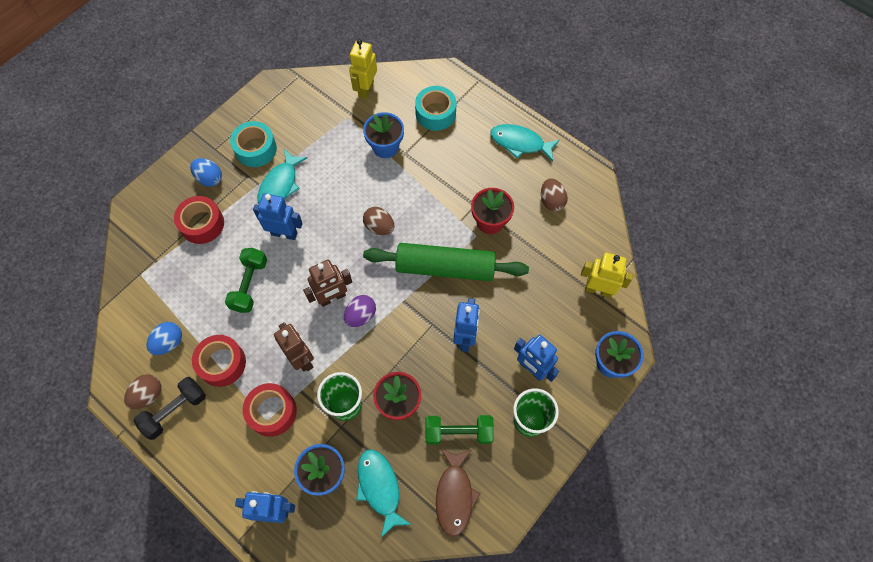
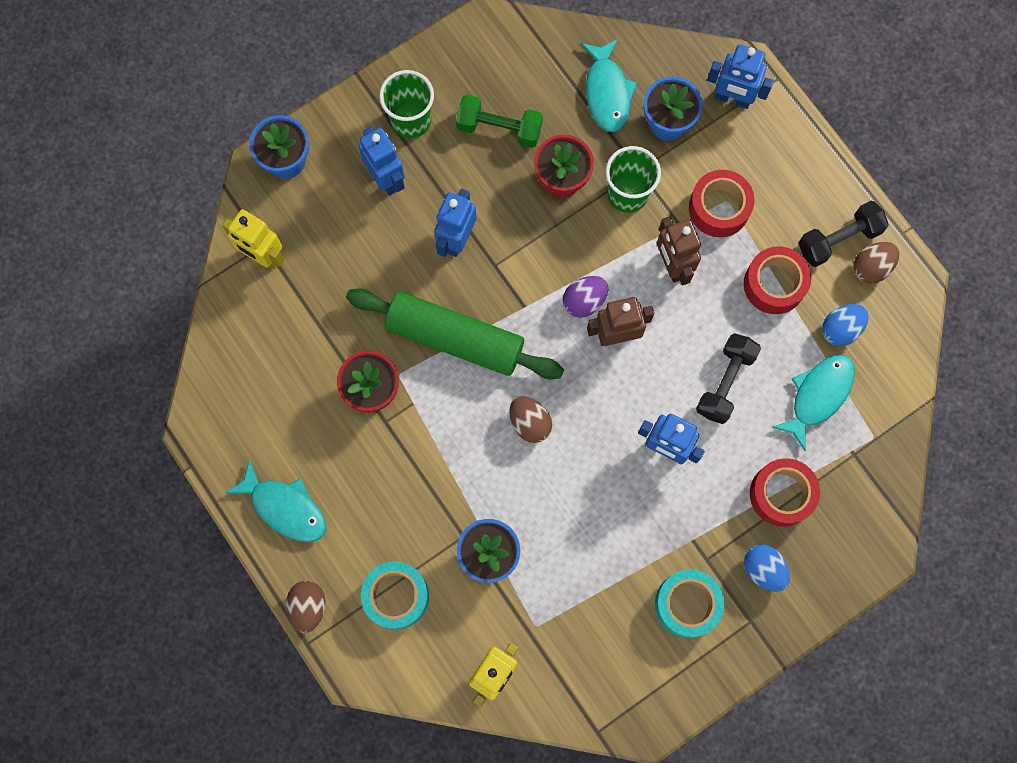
camera: 165 degrees left, 10 degrees up
(249, 285) = (725, 382): green dumbbell -> black dumbbell
(280, 185) = (660, 529): turquoise fish -> turquoise fish (818, 396)
(454, 495) = (523, 63): brown fish -> none
(551, 201) = (275, 399): brown egg -> brown egg (308, 607)

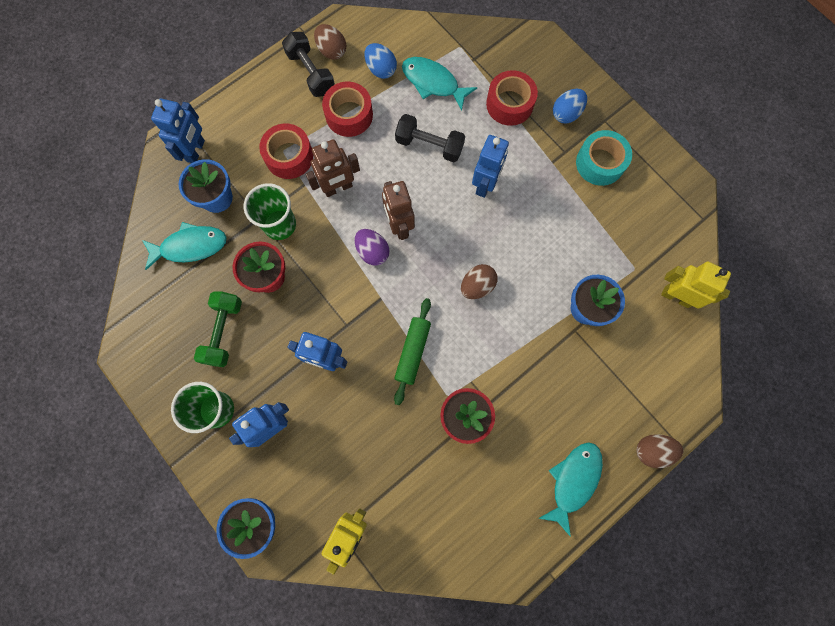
camera: 95 degrees left, 0 degrees up
(396, 596) = (631, 378): turquoise tape -> none
(455, 339) = (413, 352): green rolling pin -> green rolling pin, size x0.57

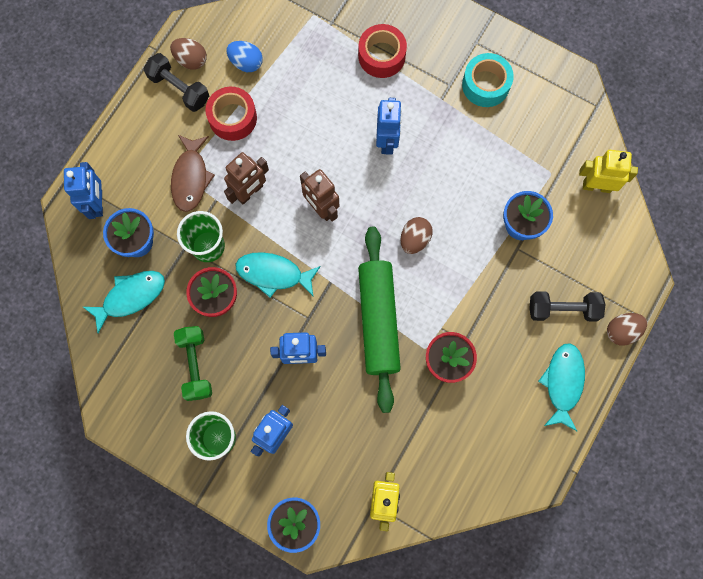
camera: 20 degrees left, 0 degrees up
(289, 156) = (191, 178): red tape -> brown fish
(372, 252) = (306, 241): purple egg -> none
(413, 352) = (378, 320): green rolling pin -> green rolling pin, size x1.74
(429, 145) = (321, 121): black dumbbell -> black dumbbell (563, 309)
(433, 83) = (301, 59): turquoise fish -> turquoise fish (273, 274)
(566, 114) = (438, 48): blue egg -> none

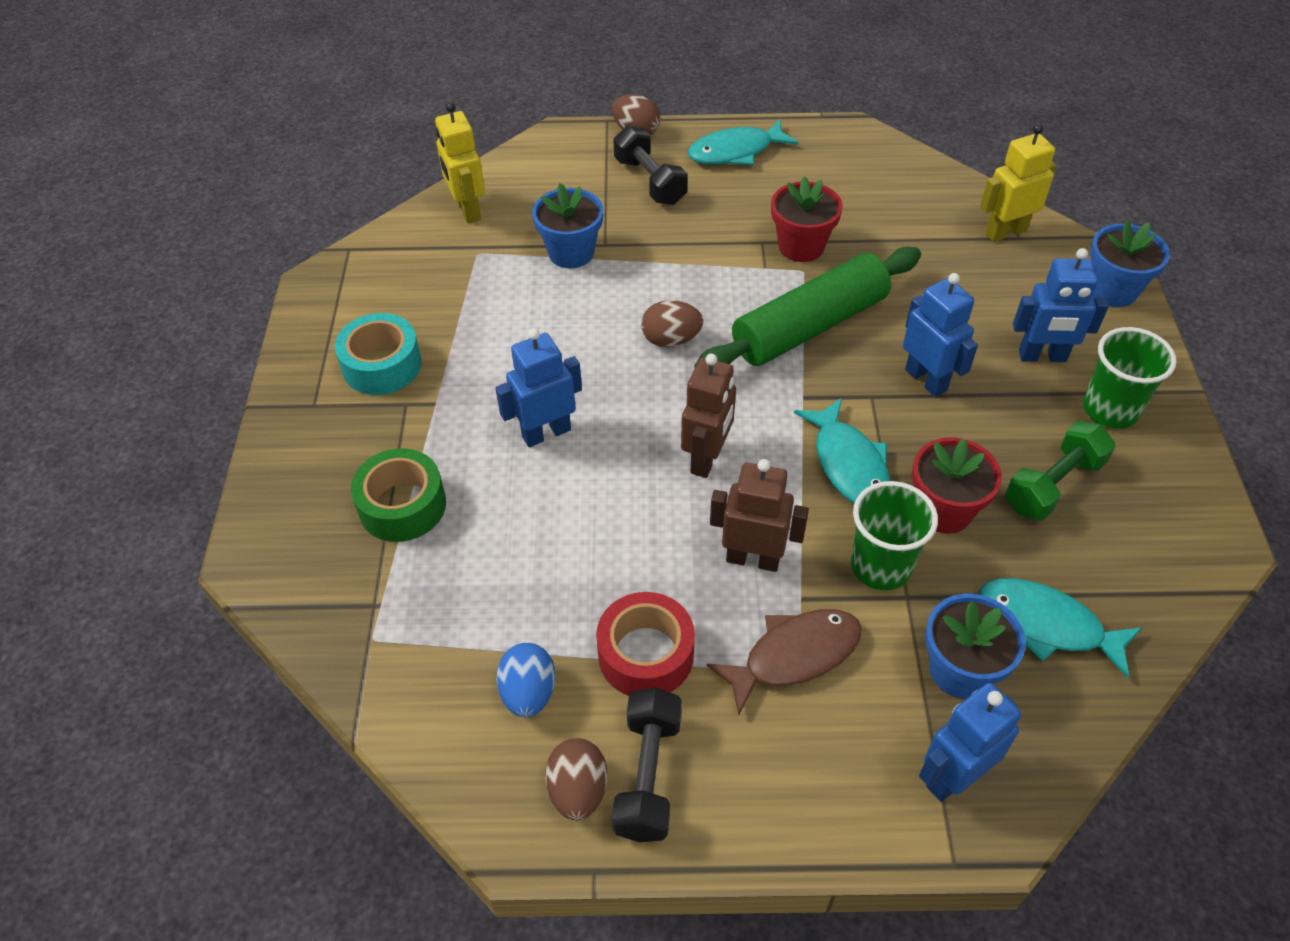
camera: 120 degrees left, 25 degrees down
(381, 56) = (402, 505): red tape -> green tape

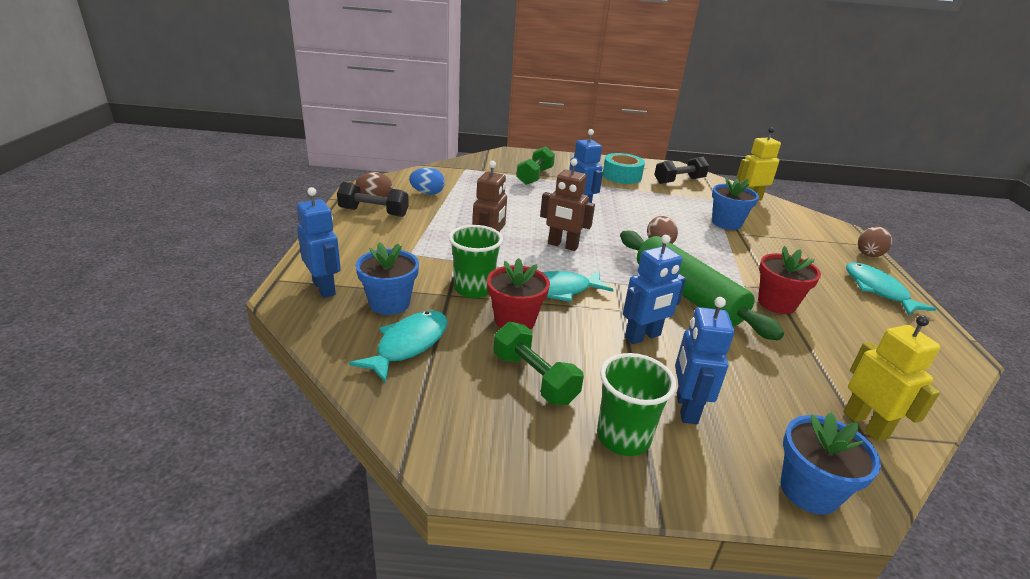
camera: 90 degrees right, 20 degrees down
(402, 505) = (535, 176): green tape -> green dumbbell
(646, 654) = (437, 218): red tape -> none
(650, 181) = (815, 253): black dumbbell -> black dumbbell (679, 181)
(794, 656) = (421, 253): brown fish -> none

